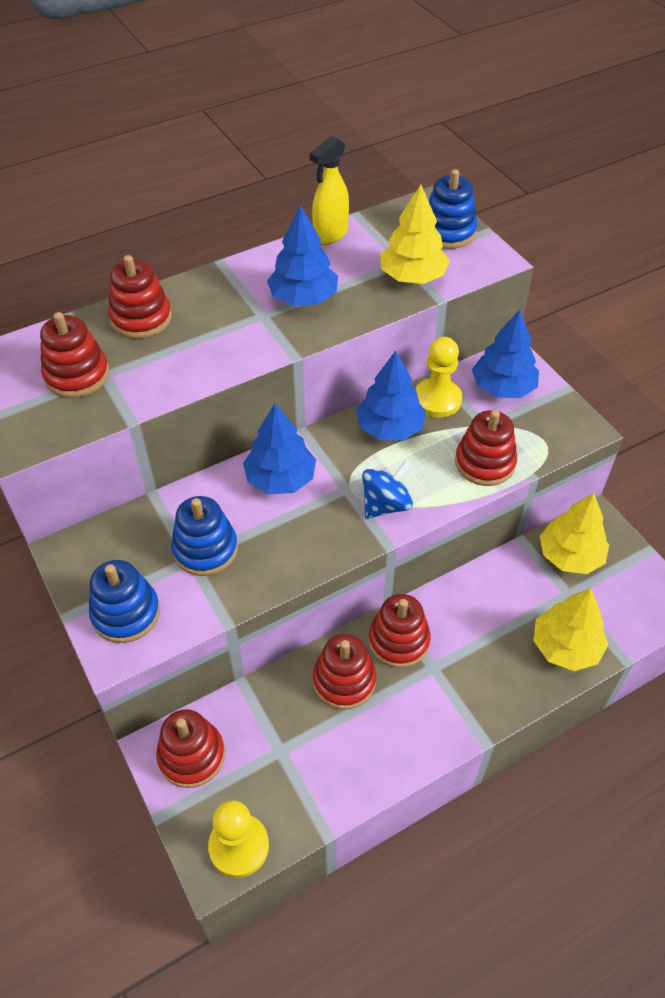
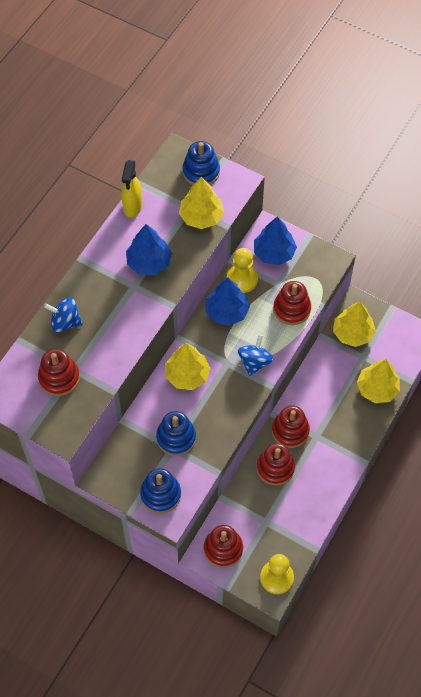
camera: 30 degrees left, 10 degrees up
(141, 318) = (65, 322): red stacking toy -> blue spinning top
(280, 478) = (187, 375): blue tree -> yellow tree

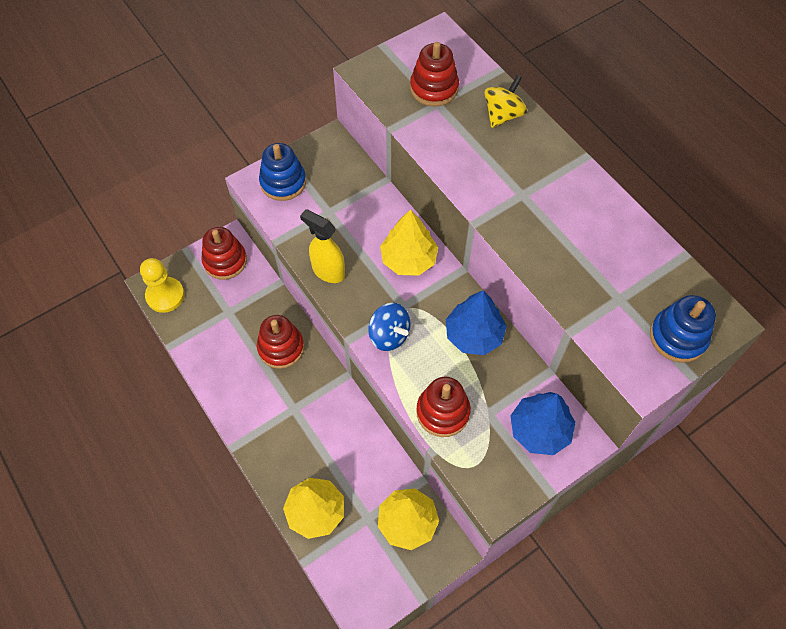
camera: 115 degrees right, 0 degrees up
(65, 322) = (503, 115): blue spinning top -> yellow spinning top
(132, 207) = (645, 235): yellow spray bottle -> yellow spray bottle (328, 271)
(149, 262) = (550, 222): blue tree -> none
(176, 438) = (338, 219): blue stacking toy -> none
(201, 216) = (599, 307): yellow tree -> none
(242, 279) = (514, 372): yellow pawn -> none
(290, 431) = (315, 383): red stacking toy -> none

